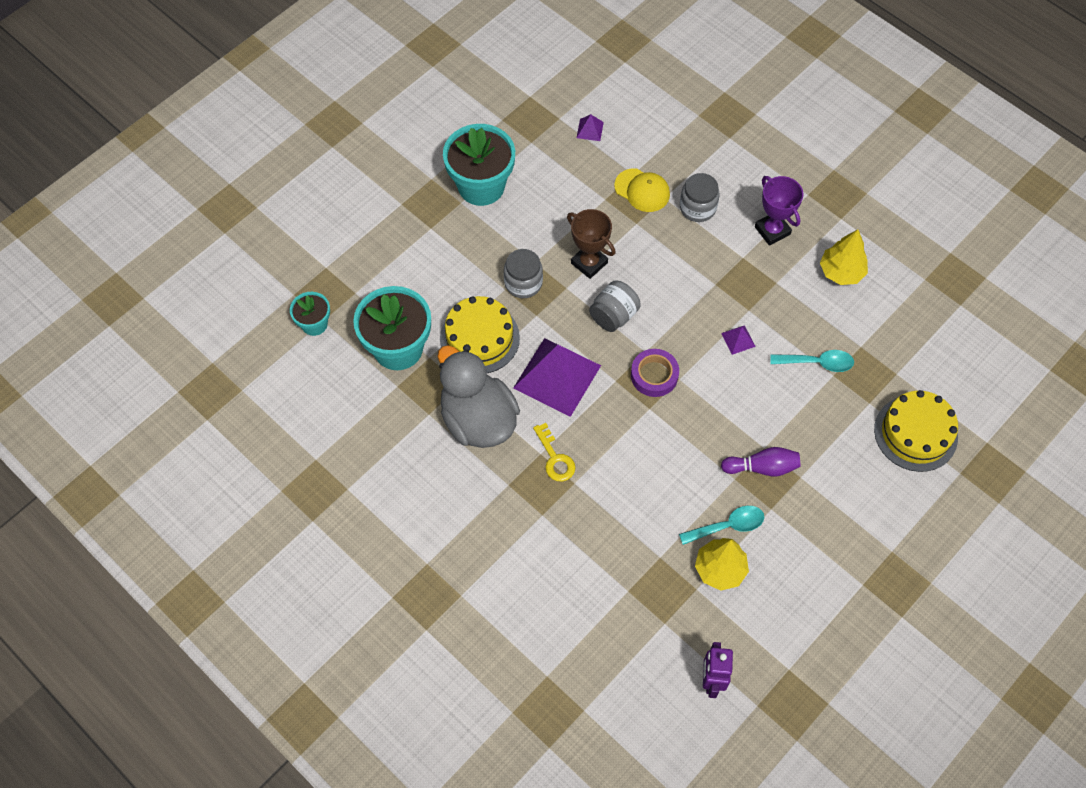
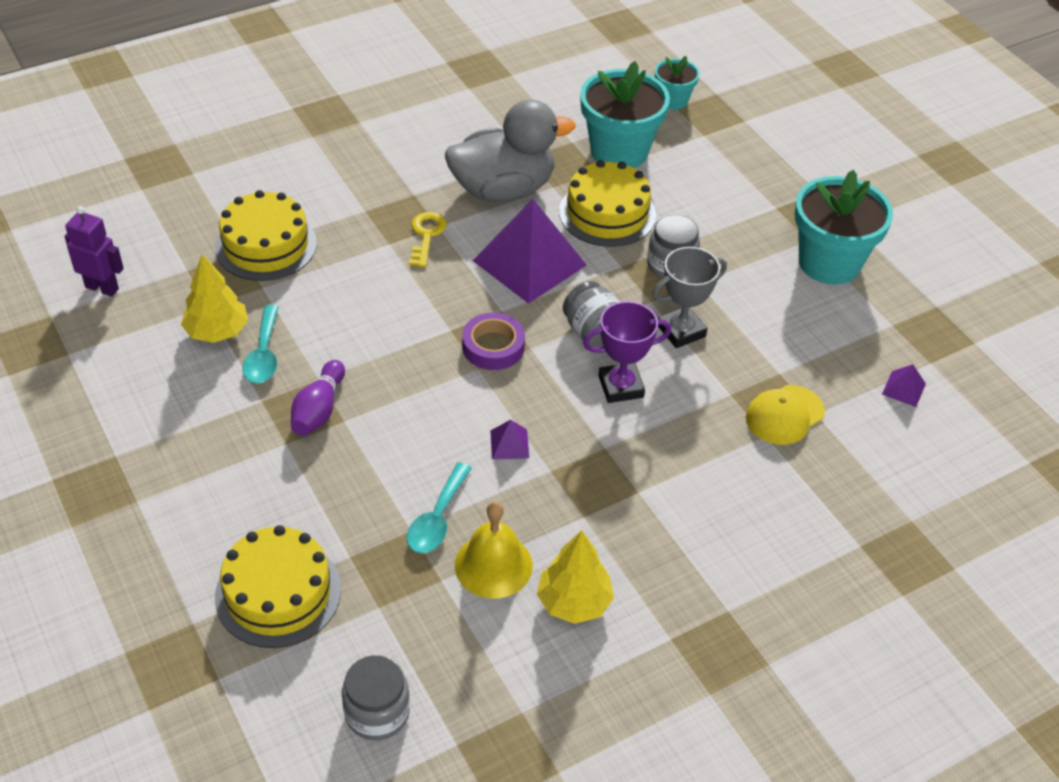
camera: 105 degrees right, 15 degrees down
(555, 458) = (426, 236): yellow key -> yellow key turned 105 degrees clockwise
(589, 263) = (681, 331): brown trophy -> grey trophy
(613, 574) = (266, 245): none -> yellow cake
(697, 208) = (738, 467): grey jar -> grey jar (377, 713)
(772, 230) = (674, 541): purple trophy -> purple trophy (620, 387)
(836, 321) = (493, 565): none -> yellow bell

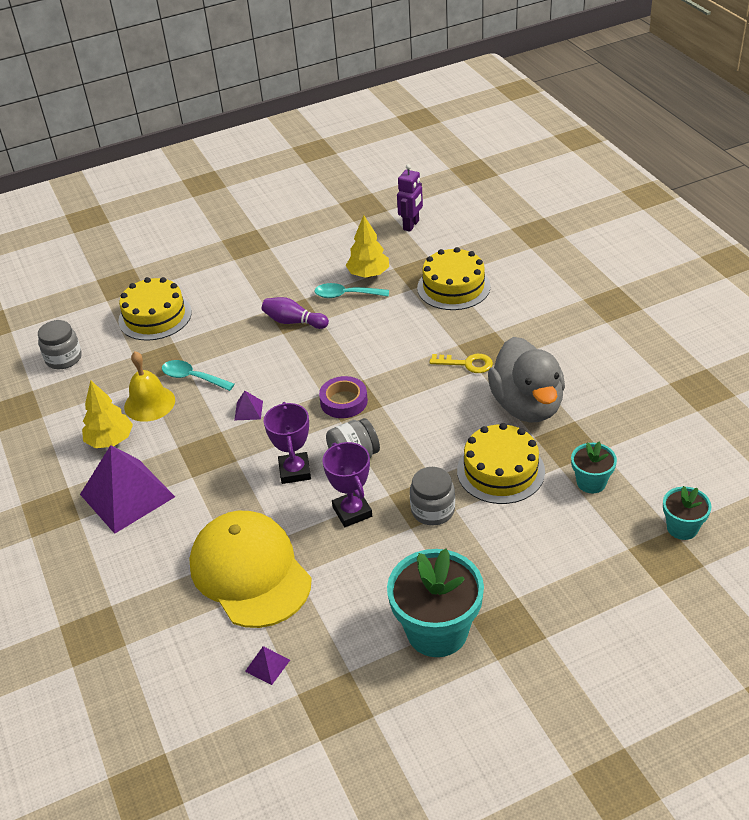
camera: 100 degrees right, 5 degrees down
(529, 263) = (436, 421): purple pyramid -> purple pyramid (127, 495)
(619, 151) = (591, 482): turquoise flower pot -> turquoise flower pot, size x0.53
(681, 331) = (352, 512): grey trophy -> purple trophy
(784, 415) = (250, 572): yellow cap -> yellow cap, size x1.97

